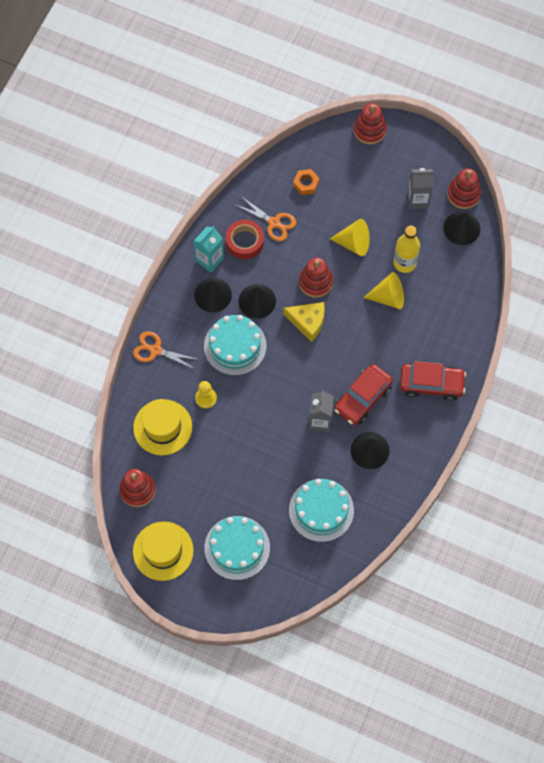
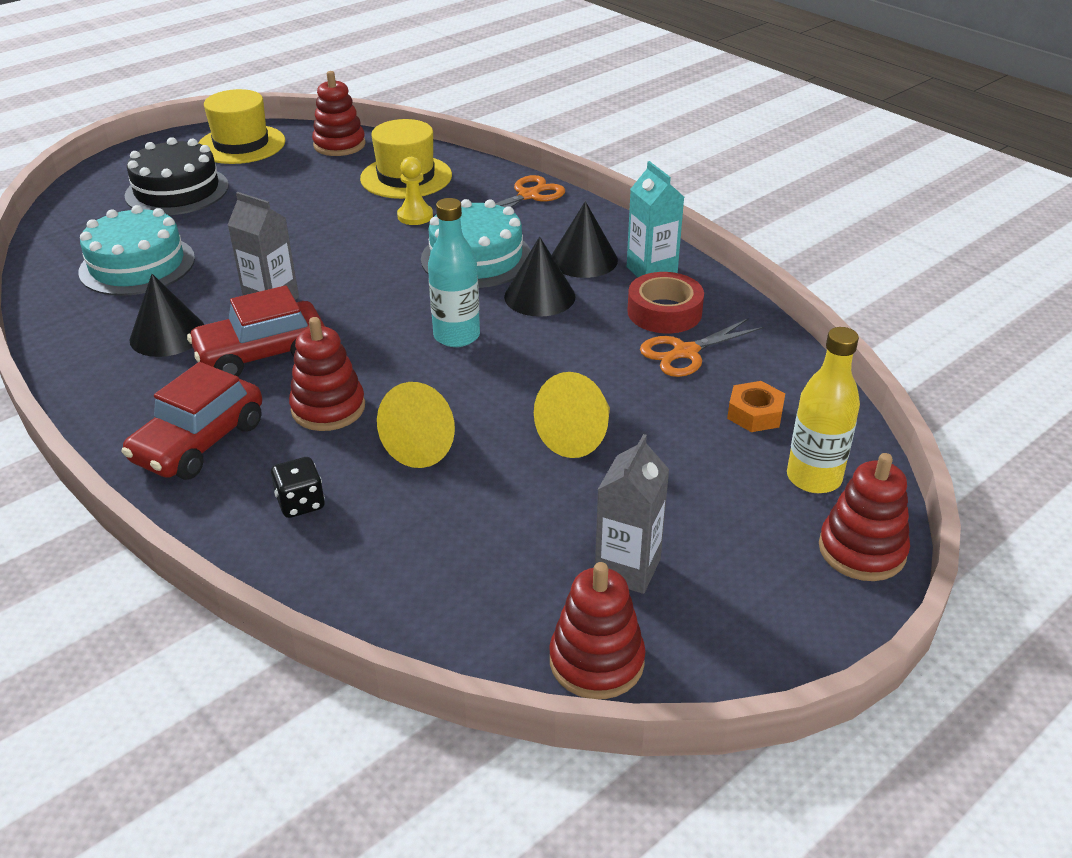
camera: 115 degrees right, 30 degrees down
(237, 548) = (177, 191): turquoise cake -> black cake
(307, 322) = (456, 336): yellow cheese -> turquoise bottle
(315, 282) = (527, 366): red stacking toy -> red stacking toy (328, 408)
(362, 398) = (261, 354): red car -> red car turned 90 degrees counterclockwise
(404, 263) = (483, 493): yellow bottle -> yellow bottle (813, 478)
(444, 324) = (301, 503): none -> black dice
(461, 228) = (505, 621): black cone -> none

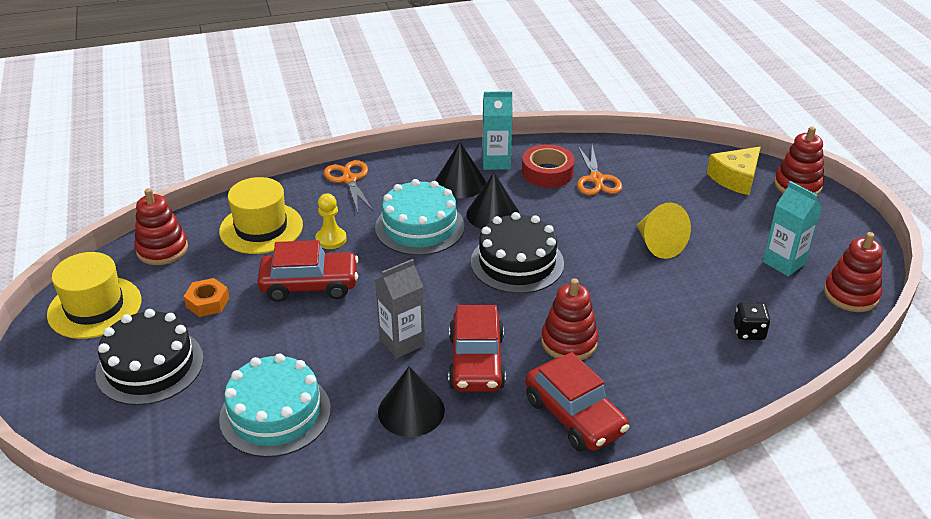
camera: 65 degrees left, 0 degrees up
(301, 503) = (670, 377): black dice -> black dice (749, 332)
(332, 227) = (310, 285): none -> red car
(425, 445) = (635, 308): yellow cone -> none
(456, 336) = (517, 262): turquoise bottle -> black cake
(627, 569) = (784, 263): grey carton -> turquoise carton
(755, 414) = (670, 177): orange nut -> orange nut (207, 302)
(813, 478) = (736, 178): yellow bottle -> yellow cheese

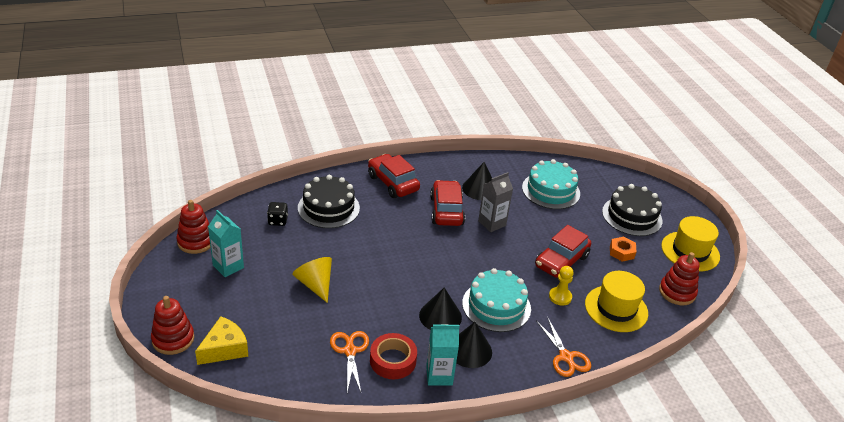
camera: 175 degrees right, 0 degrees up
(310, 285) = (561, 261): red car -> red car turned 45 degrees counterclockwise
(517, 262) = (421, 273): black cake -> black cake (328, 208)
(569, 342) = (391, 219): red stacking toy -> none

